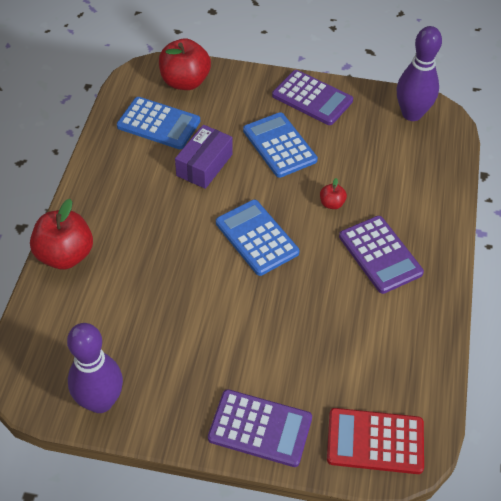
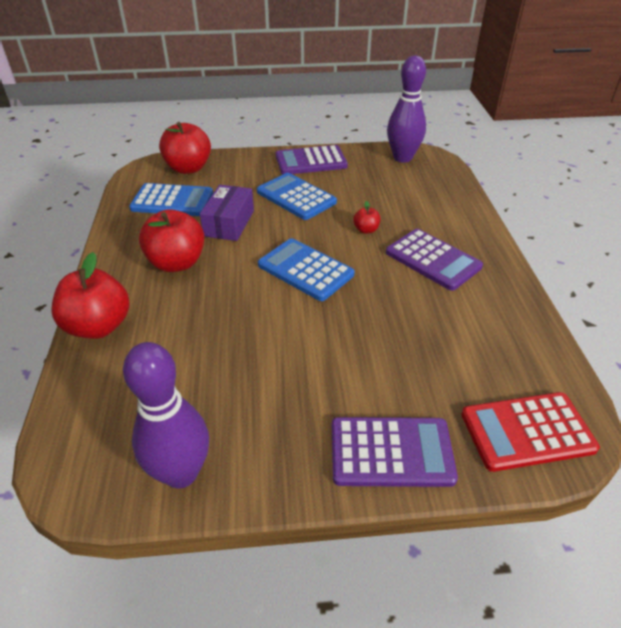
camera: 15 degrees left, 10 degrees down
(144, 202) = (177, 263): none -> red apple
(312, 98) = (311, 161): purple calculator -> purple calculator turned 150 degrees clockwise

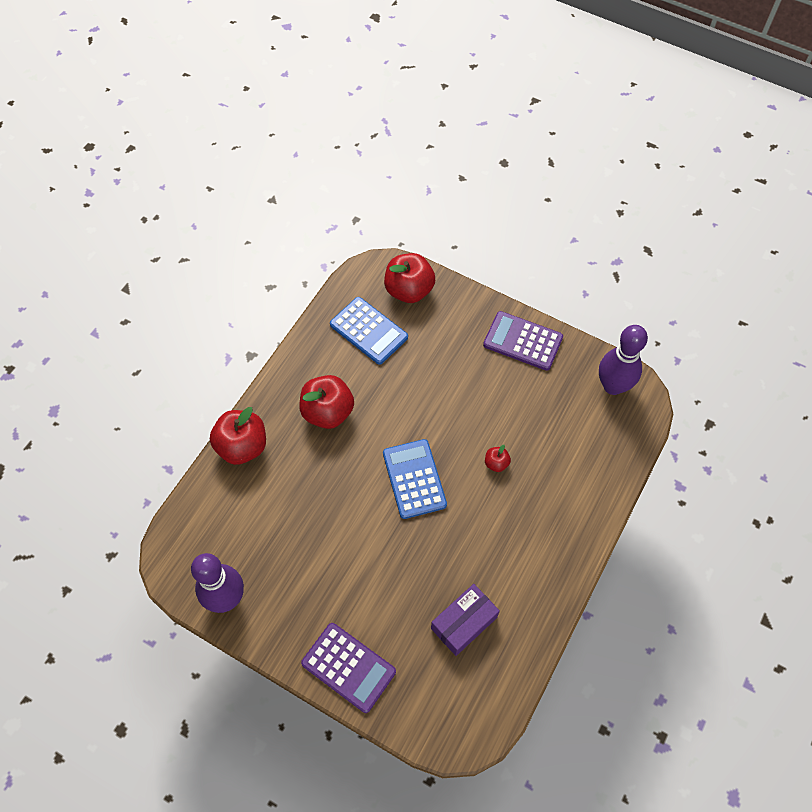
camera: 35 degrees right, 20 degrees up
(229, 223) = (395, 388): purple box -> purple box (464, 623)
(296, 197) = (471, 386): blue calculator -> none
(433, 260) = (520, 531): purple calculator -> none
(527, 432) = (441, 713): red calculator -> none

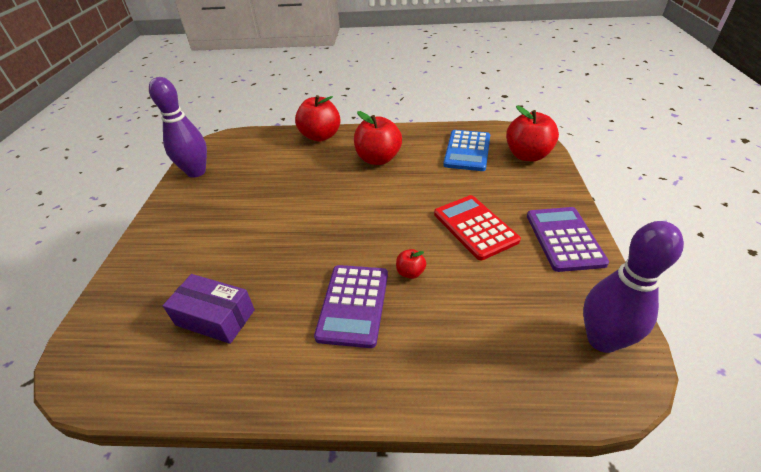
camera: 65 degrees right, 20 degrees down
(348, 667) = (149, 254): purple calculator -> purple calculator (353, 305)
(414, 479) = (352, 224): blue calculator -> none
(474, 391) = (475, 227): none -> red calculator

